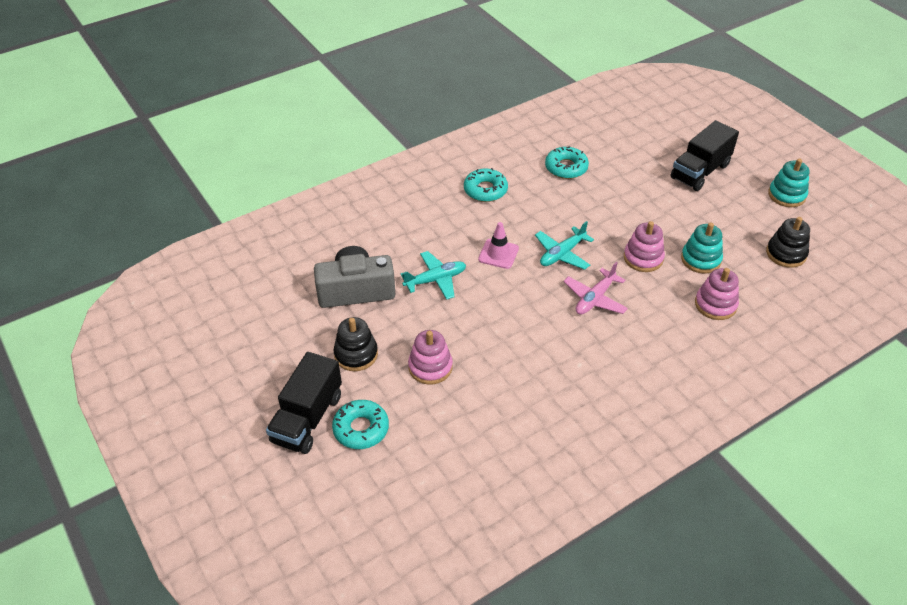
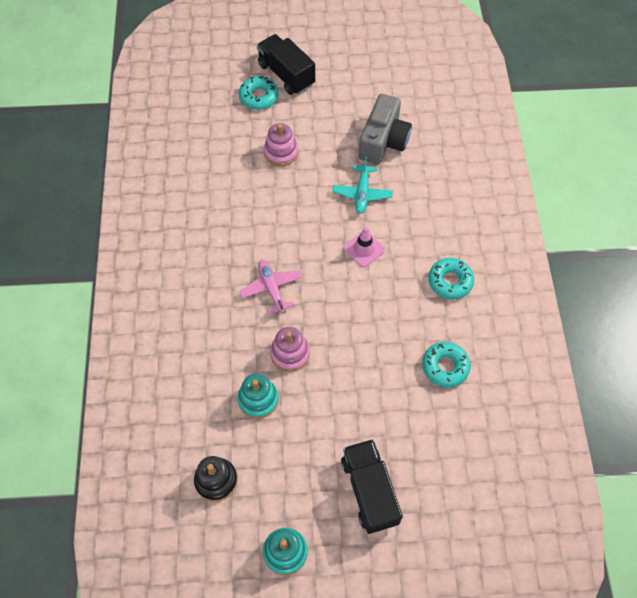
camera: 120 degrees right, 15 degrees up
(356, 354) = (321, 118): black stacking toy -> none
(562, 254) = (334, 295): turquoise plane -> none
(715, 305) = (205, 373): pink stacking toy -> none

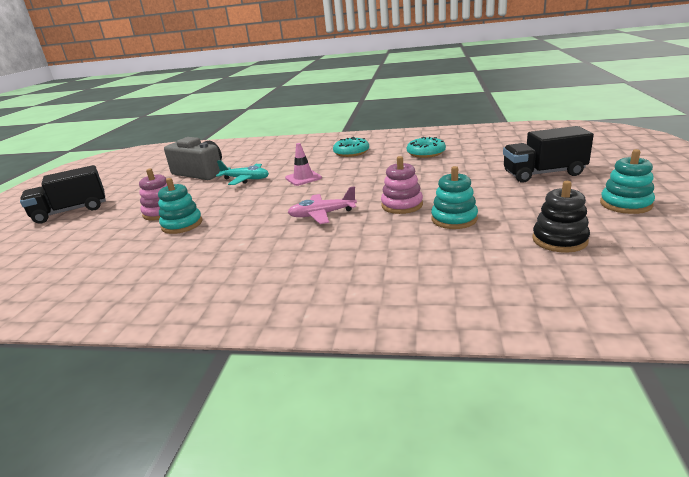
camera: 75 degrees left, 35 degrees down
(255, 181) = (182, 224): none -> turquoise stacking toy
(259, 97) = (77, 224): turquoise donut -> none

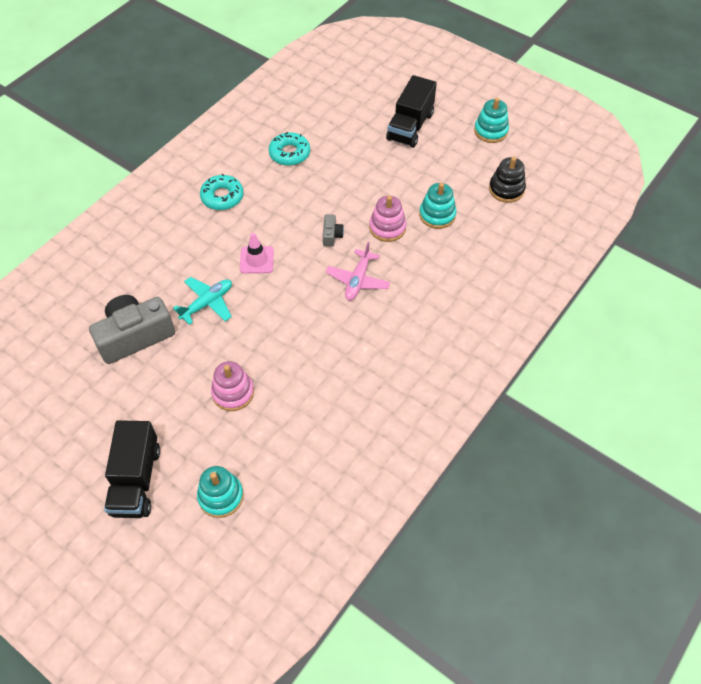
camera: 65 degrees left, 30 degrees up
(182, 224) = (283, 381): turquoise stacking toy -> turquoise stacking toy (221, 496)
(361, 190) = (332, 235): none -> grey camera

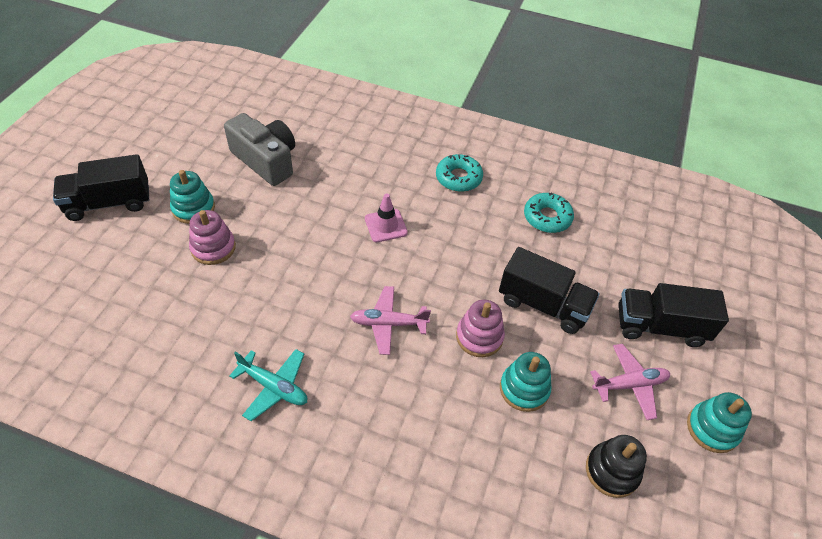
camera: 70 degrees right, 5 degrees down
(207, 303) = (318, 201): turquoise plane -> turquoise plane (274, 387)
(221, 496) = (92, 268): turquoise stacking toy -> turquoise stacking toy (193, 208)
(332, 235) = (445, 283): grey camera -> none
(371, 182) = (543, 305): none -> black truck
(449, 159) = (629, 385): none -> pink plane

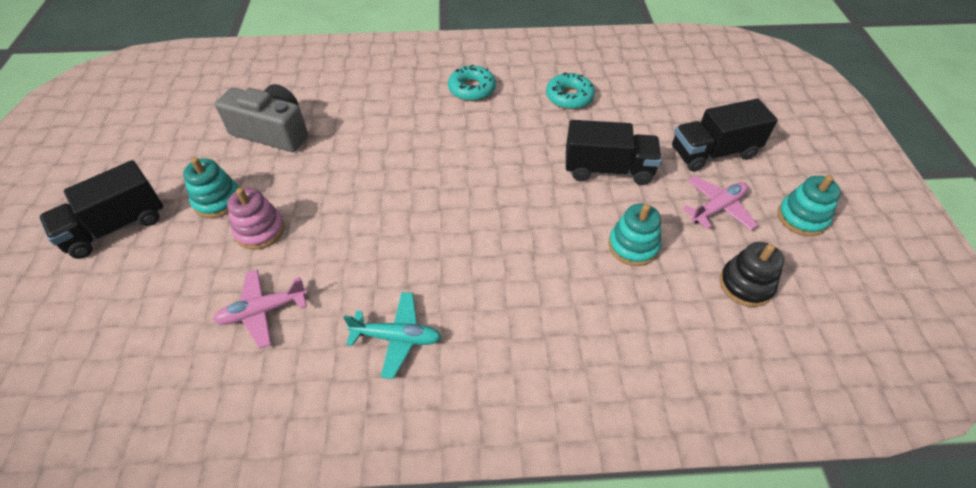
camera: 20 degrees left, 0 degrees up
(386, 225) = (426, 151): pink traffic cone -> none
(388, 323) = (478, 236): pink plane -> pink plane (263, 311)
(479, 337) = (568, 217): pink stacking toy -> none

